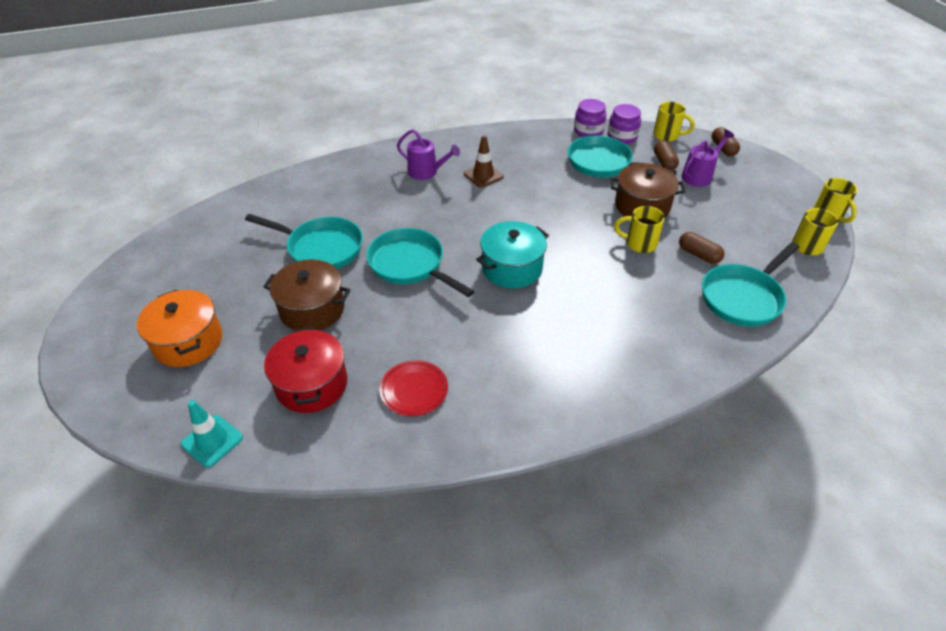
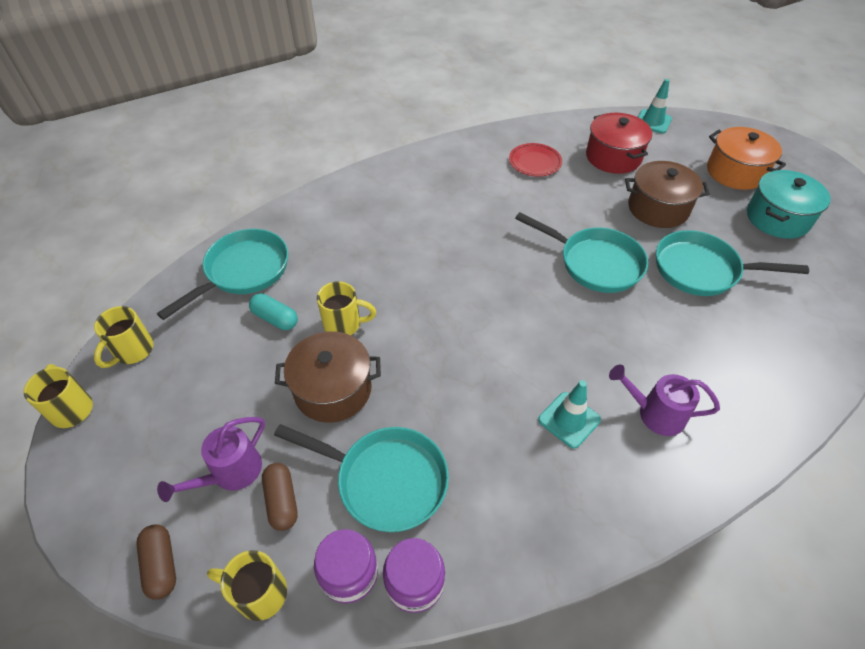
camera: 170 degrees right, 5 degrees up
(483, 175) = (569, 420): brown traffic cone -> turquoise traffic cone
(511, 268) = (487, 273): turquoise pot -> turquoise pot (777, 218)
(698, 255) = (275, 318): brown capsule -> turquoise capsule

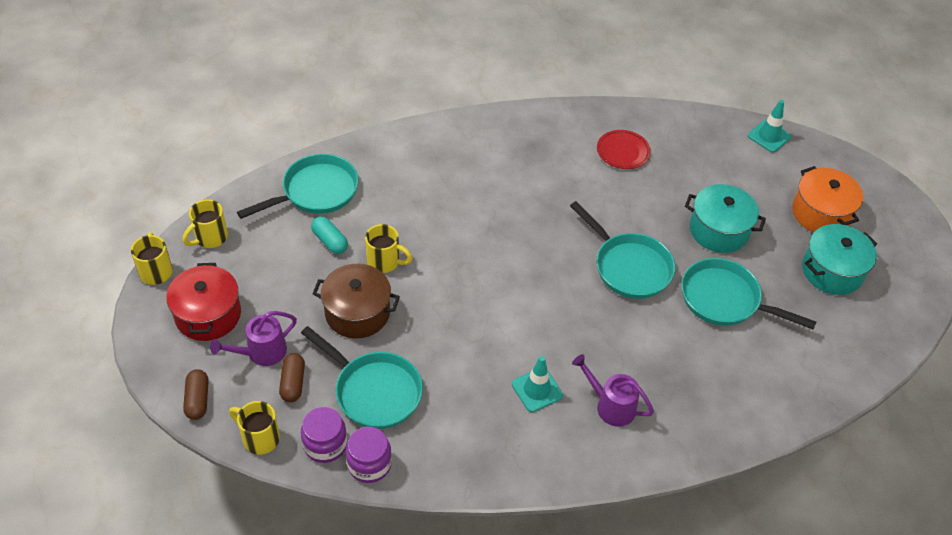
camera: 15 degrees right, 0 degrees up
(613, 157) = (705, 165): red pot -> red pot (208, 315)
(658, 208) = (719, 230): brown pot -> turquoise pot

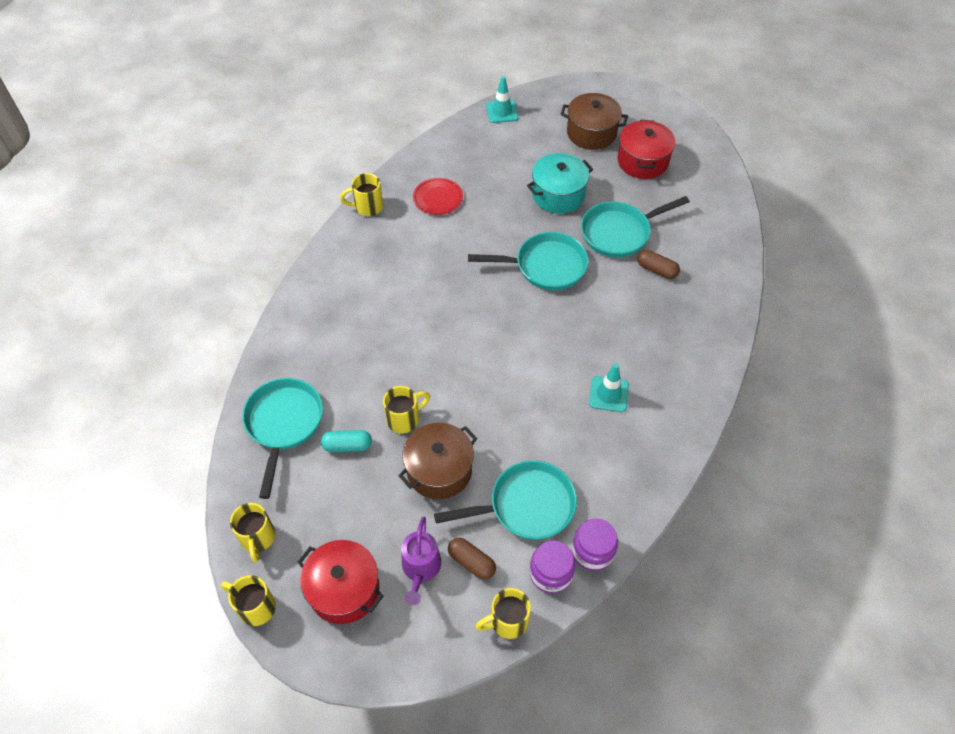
camera: 50 degrees left, 5 degrees up
(197, 400) = (430, 651): brown capsule -> brown capsule (656, 270)
(565, 114) = (367, 207): none -> yellow mug
(610, 405) = (656, 358): purple watering can -> none
(821, 213) = (591, 133): orange pot -> brown pot
(832, 271) = (642, 161): turquoise pot -> red pot

